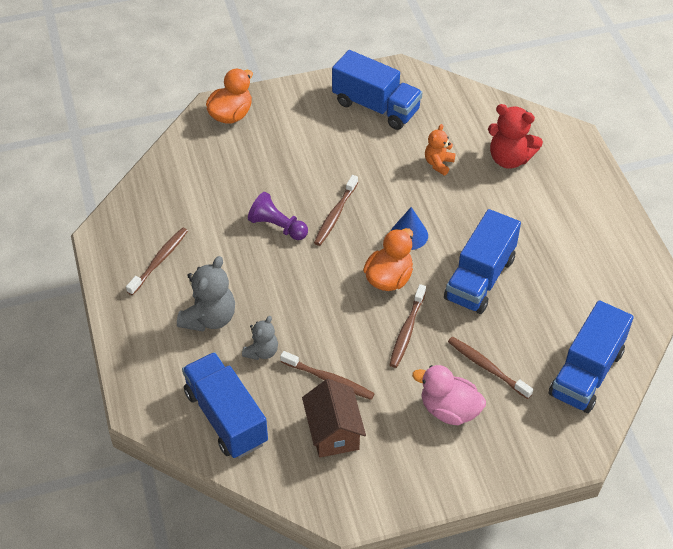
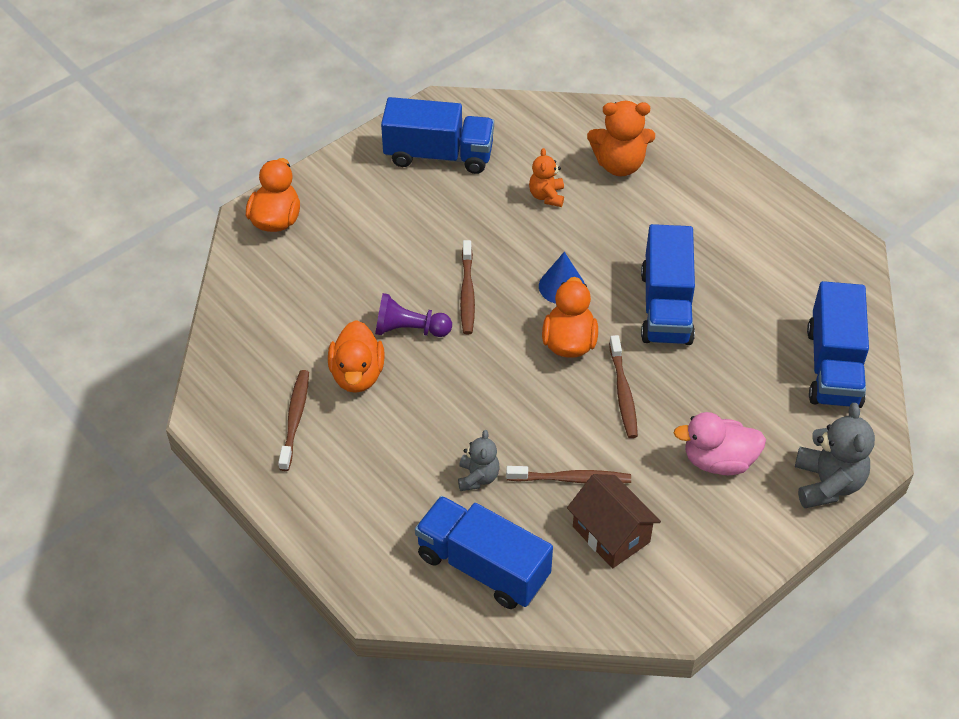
camera: 25 degrees left, 0 degrees up
(209, 318) = (395, 462): grey teddy bear -> grey teddy bear (827, 483)
(221, 245) = (357, 375): none -> orange duck
(487, 367) = (730, 399): brown toothbrush -> none
(509, 159) = (619, 164): red teddy bear -> orange teddy bear

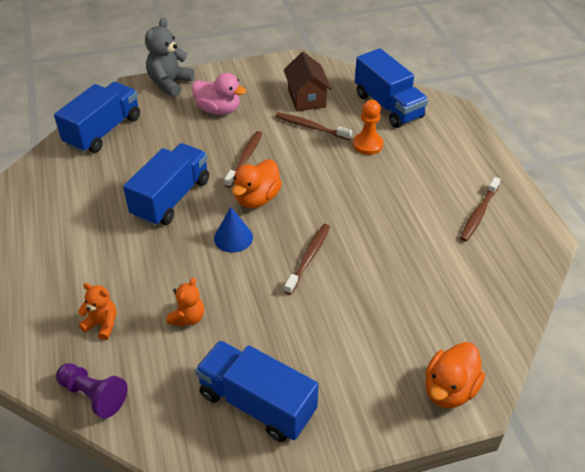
camera: 155 degrees left, 5 degrees down
(357, 375) = (422, 227): orange duck -> none
(409, 329) = (368, 246): purple pawn -> purple pawn (93, 395)
(478, 477) = (367, 145): grey teddy bear -> orange pawn
(619, 164) = (102, 324): orange teddy bear -> orange teddy bear, size x0.60

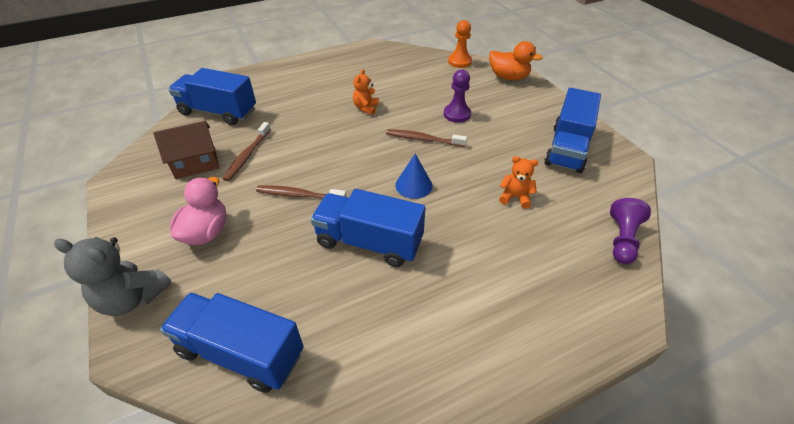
camera: 100 degrees left, 0 degrees up
(102, 324) = (552, 254): orange teddy bear -> orange teddy bear (366, 108)
(257, 198) = (358, 178): orange duck -> none
(355, 300) = (457, 114): none -> purple pawn
(367, 145) = (276, 120): orange pawn -> orange pawn (459, 62)
(388, 106) = (218, 112): blue truck -> blue truck turned 120 degrees counterclockwise
(478, 214) = (355, 68): brown toothbrush -> none

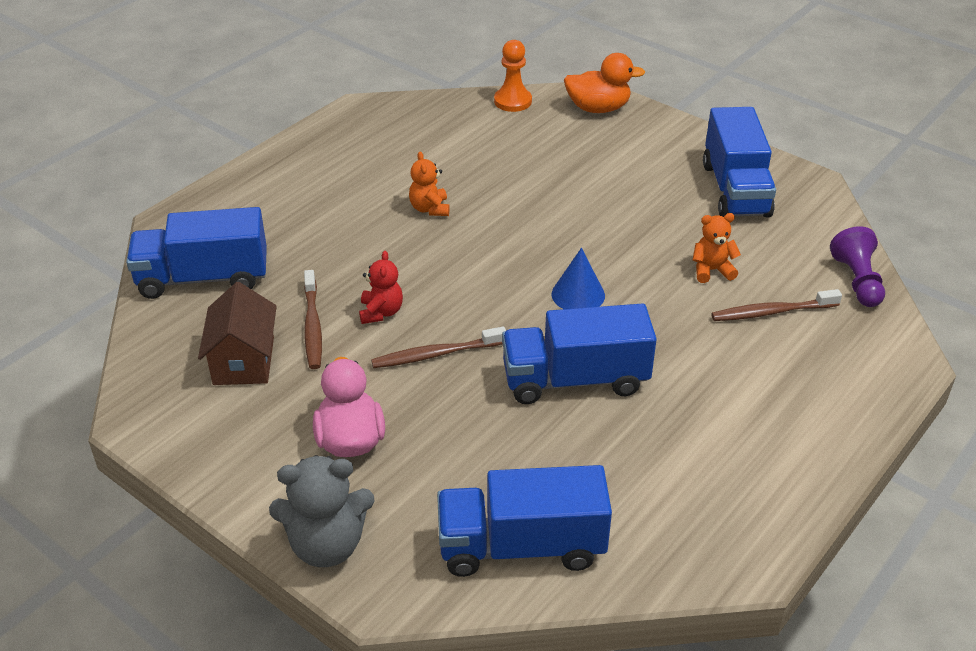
camera: 25 degrees left, 5 degrees down
(195, 163) = (243, 361): brown house -> brown house turned 45 degrees counterclockwise
(290, 159) = (381, 312): none -> red teddy bear
(423, 139) = (545, 230): brown toothbrush -> brown toothbrush (772, 312)
(457, 114) = (565, 182): purple pawn -> none

